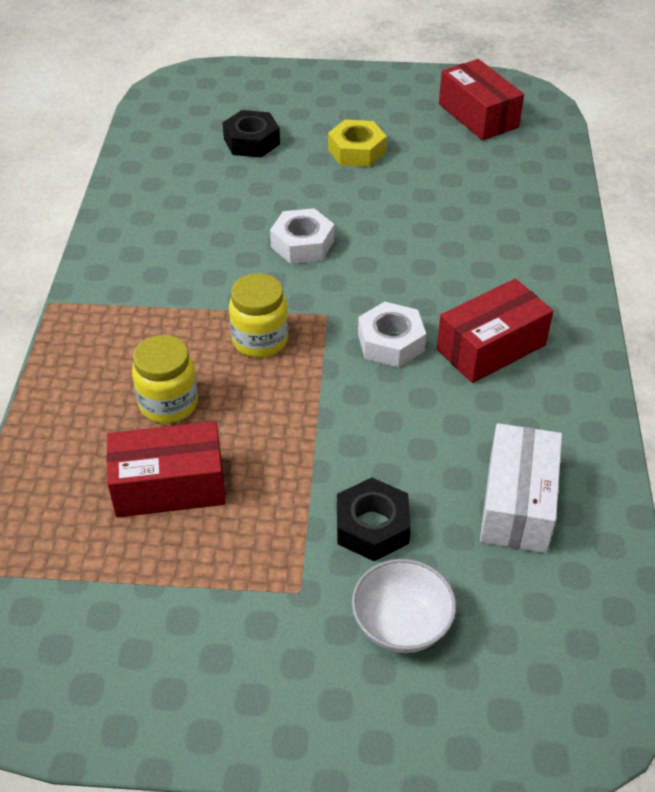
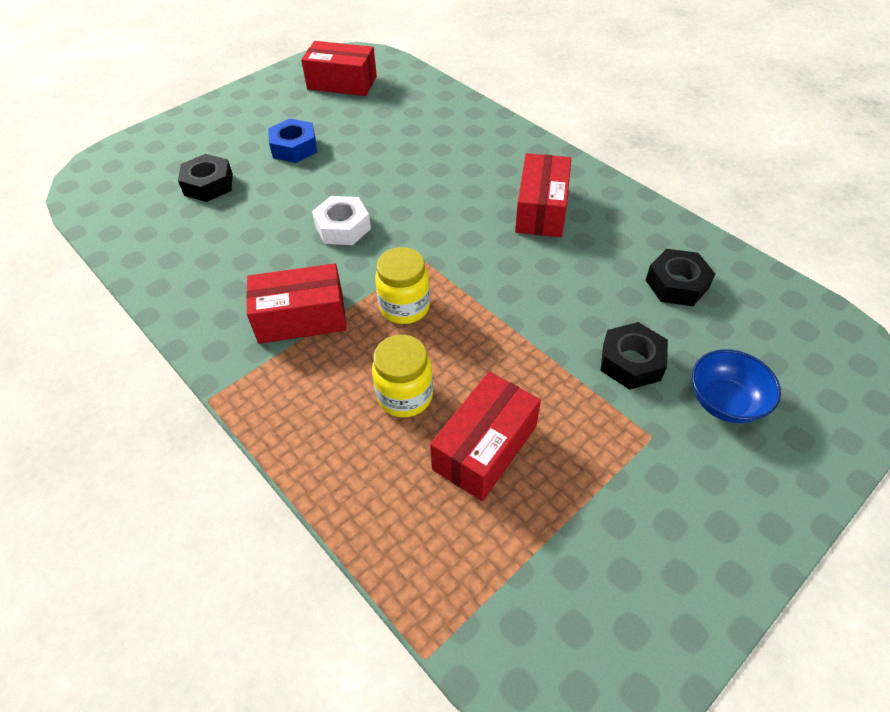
camera: 45 degrees left, 5 degrees up
(179, 292) = (301, 317): none -> red box
(356, 151) = (294, 147): yellow nut -> blue nut
(391, 342) = (484, 248): white nut -> none
(401, 624) = (724, 402): white bowl -> blue bowl
(517, 503) = (676, 284): white box -> black nut

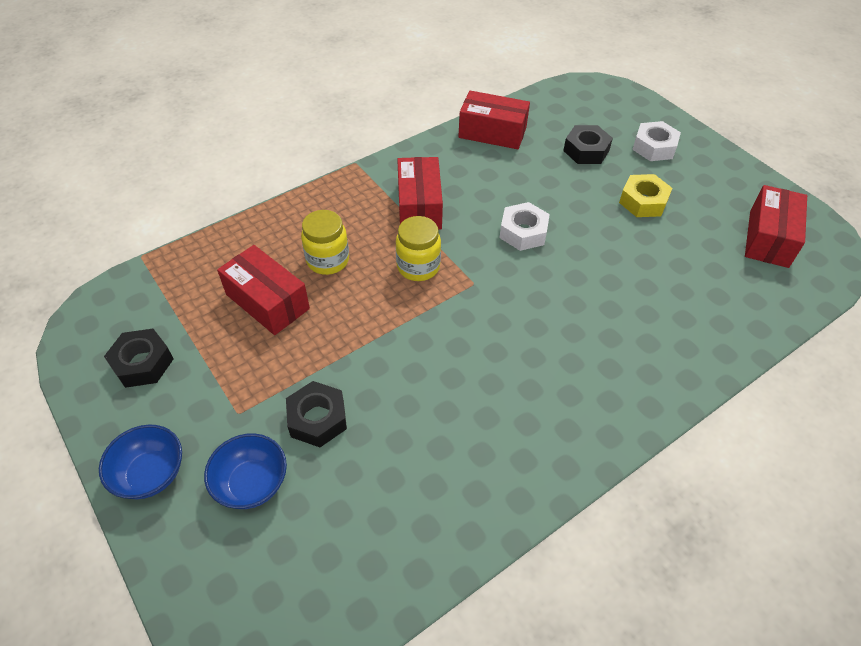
camera: 95 degrees right, 0 degrees up
(209, 138) = (654, 147): none -> white nut
(294, 147) = (643, 201): blue nut -> yellow nut
(541, 210) = (538, 388): red box -> red box (492, 132)
(676, 284) = (406, 490): black nut -> black nut (142, 363)
(760, 503) = (150, 474): none -> blue bowl

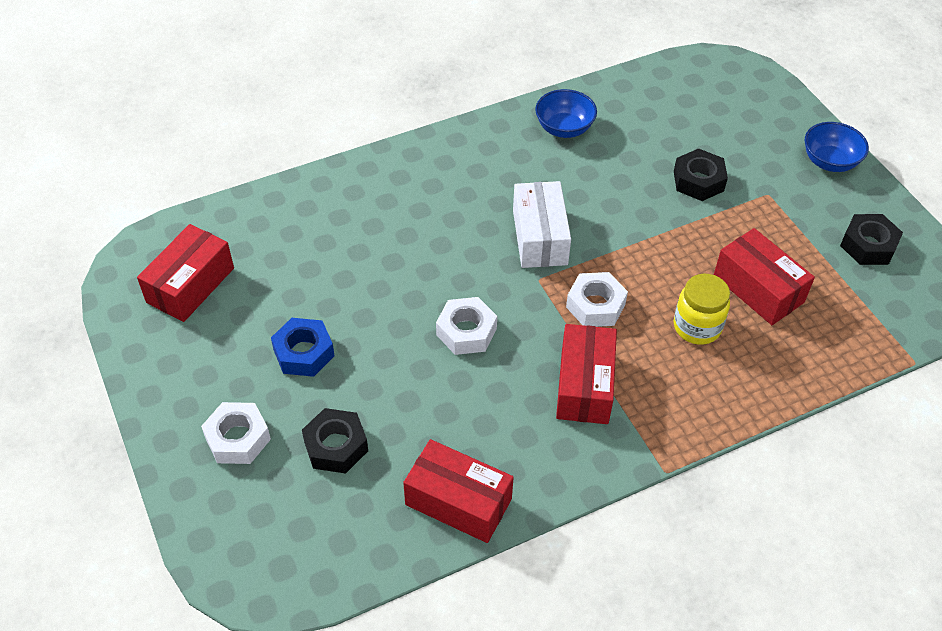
camera: 170 degrees left, 0 degrees up
(252, 483) = (747, 146): blue bowl -> blue bowl (564, 128)
(418, 267) = (595, 305): yellow jar -> white nut
(482, 324) = (540, 237): none -> white box
(643, 201) = (304, 353): yellow nut -> blue nut

